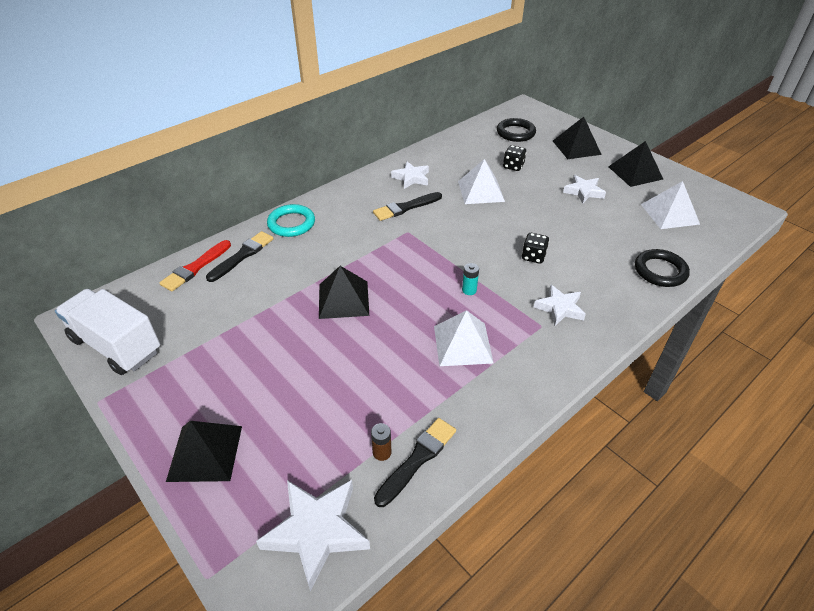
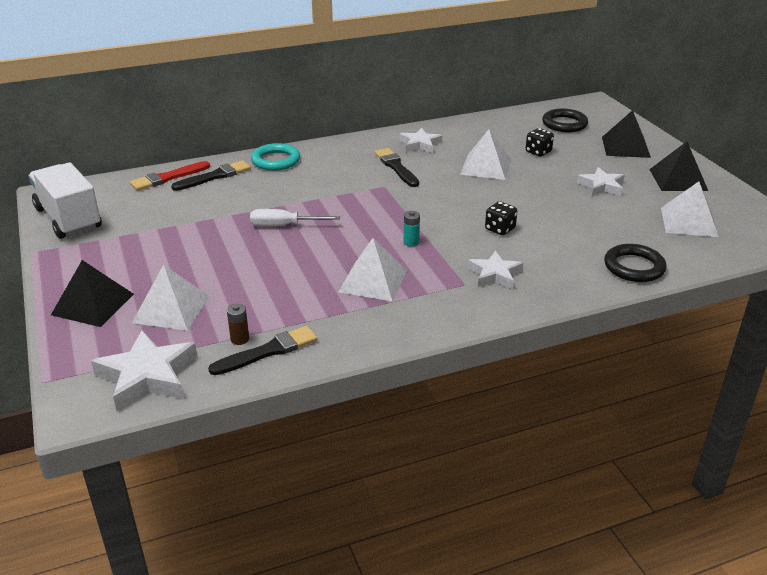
camera: 20 degrees right, 10 degrees down
(292, 434) = (171, 309): none -> white pyramid
(343, 299) = (284, 225): black pyramid -> white screwdriver
(405, 207) = (396, 167): black brush -> black brush turned 75 degrees clockwise

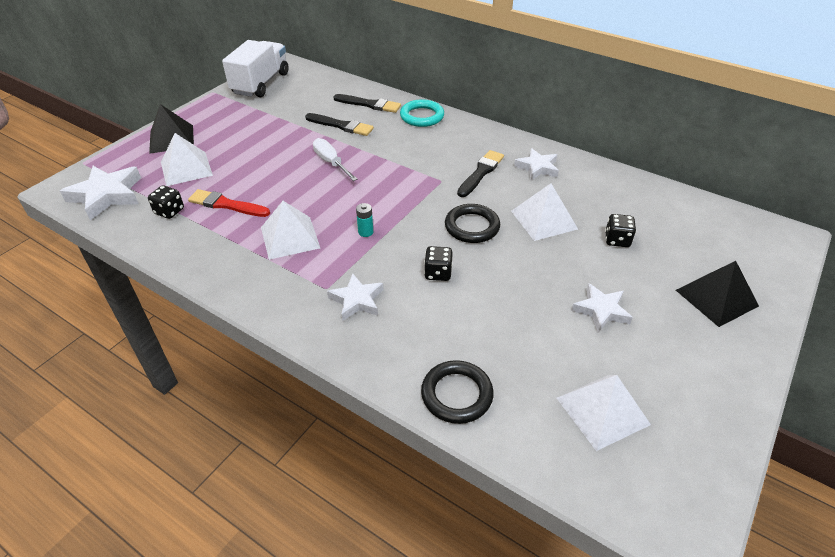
camera: 55 degrees right, 10 degrees up
(168, 178) = (347, 89): red brush -> red brush (226, 205)
(240, 339) = (169, 211): brown battery -> black dice
(268, 351) = (162, 230): black brush -> black brush (341, 126)
(564, 124) = (704, 234): black ring -> black ring (472, 227)
(678, 180) = (694, 368): black pyramid -> none

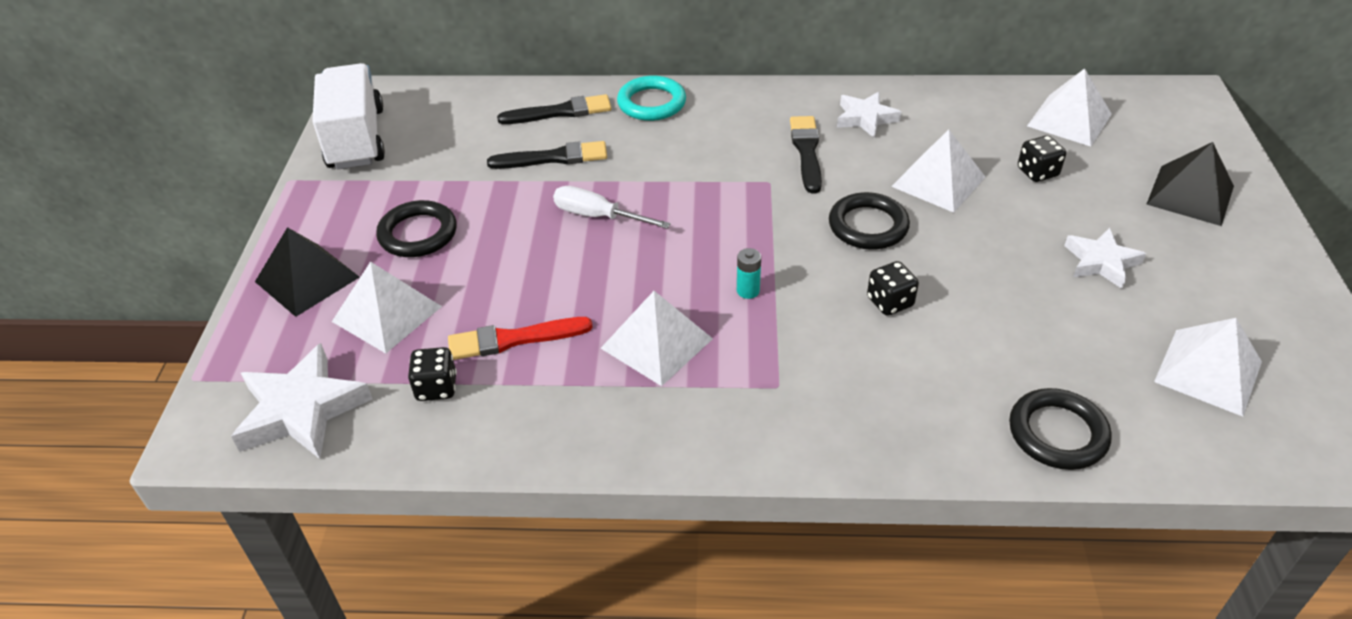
camera: 30 degrees left, 0 degrees up
(239, 137) = (418, 234): none -> black ring
(357, 300) = (832, 383): white star -> none
(676, 218) = (1069, 120): none -> white pyramid

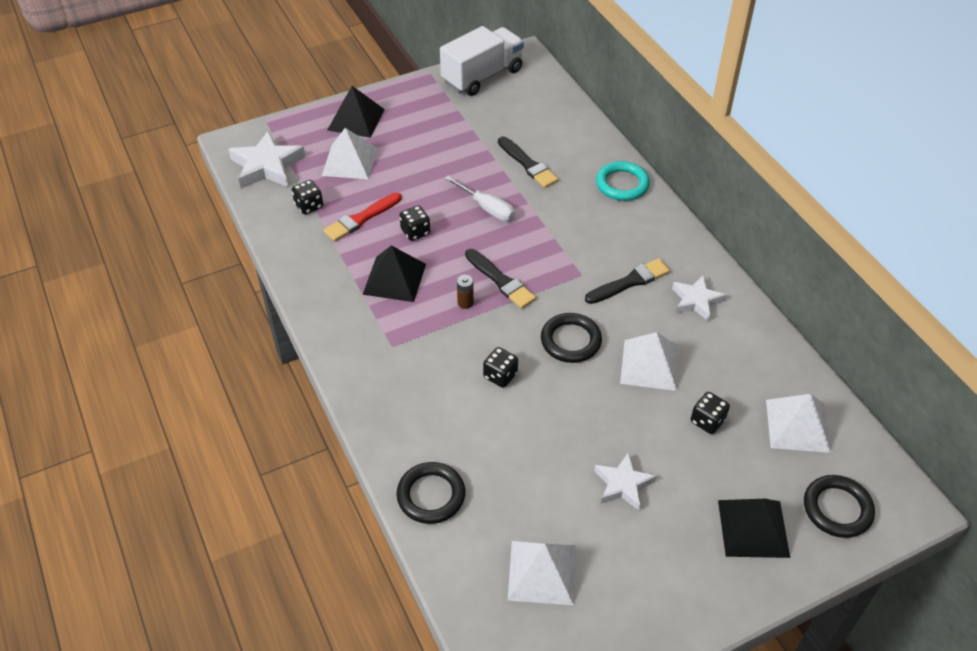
camera: 60 degrees right, 5 degrees up
(418, 234) = (419, 142): black ring -> black ring (837, 509)
(513, 339) = (361, 219): red brush -> red brush turned 90 degrees counterclockwise
(560, 112) = (577, 147): black brush -> black brush (501, 281)
(585, 294) = (415, 232): none -> black dice
(598, 216) = (487, 208): white screwdriver -> white screwdriver turned 135 degrees clockwise
(656, 343) = (394, 279): white pyramid -> black pyramid
(748, 291) = (465, 302): turquoise battery -> brown battery

